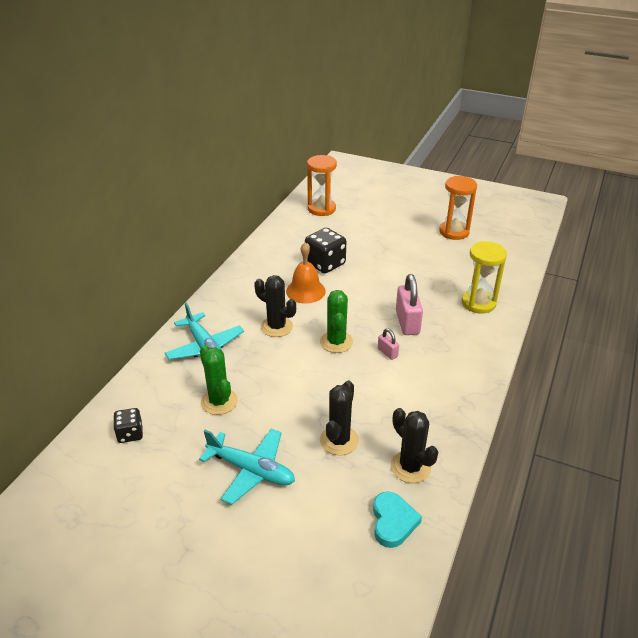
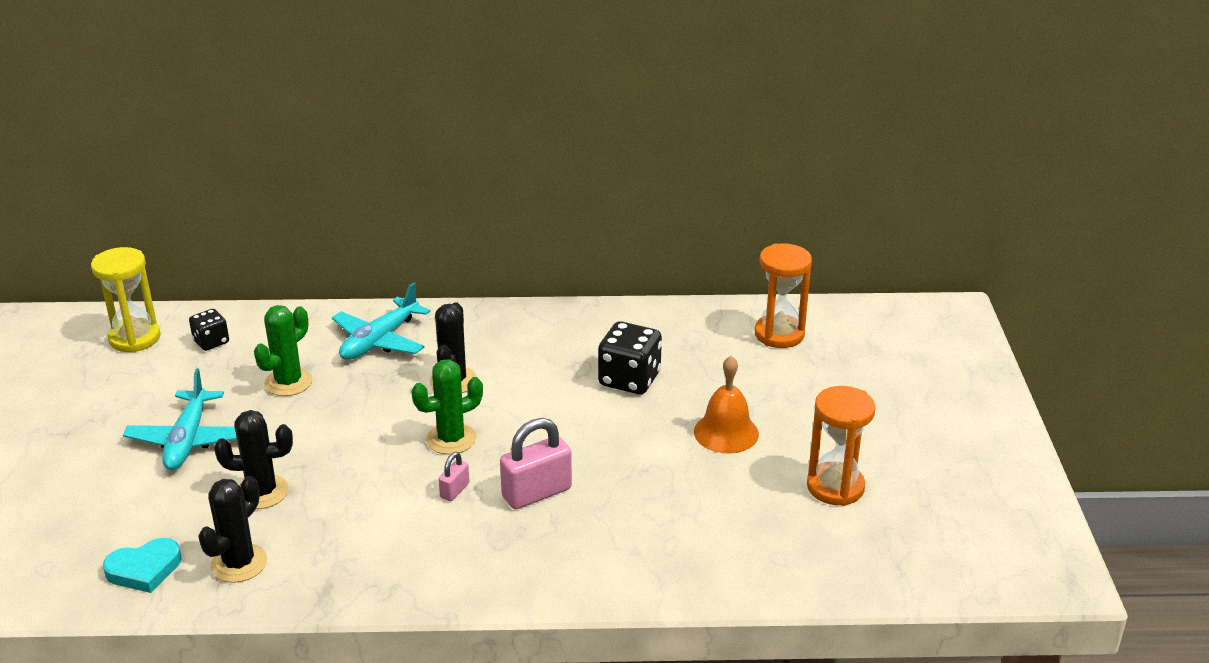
camera: 65 degrees right, 5 degrees down
(305, 291) = (549, 381): orange bell -> orange bell (726, 432)
(478, 303) = (638, 557): yellow hourglass -> yellow hourglass (135, 338)

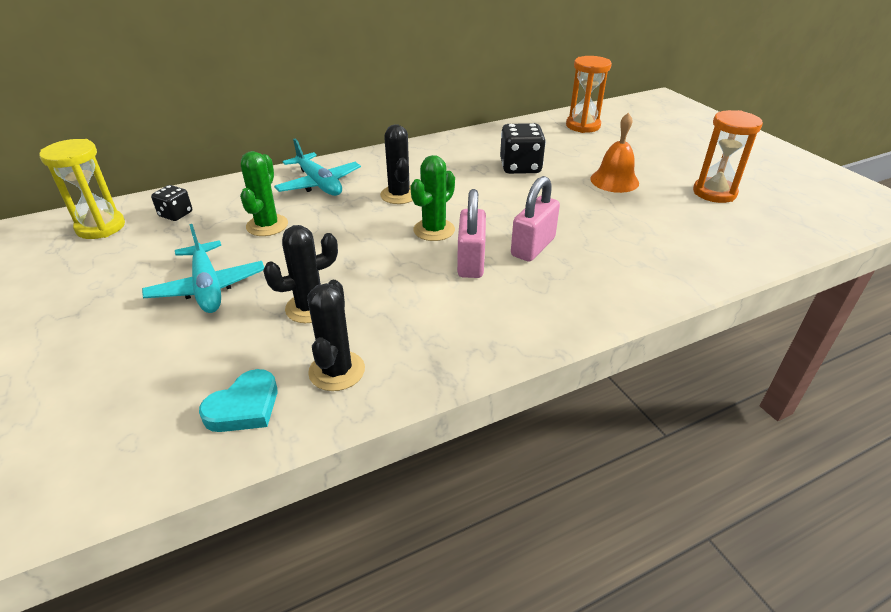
camera: 25 degrees left, 5 degrees up
(379, 340) = (319, 184): turquoise plane -> turquoise plane turned 45 degrees counterclockwise
(455, 490) = (471, 262): pink padlock -> pink padlock, size x1.96

